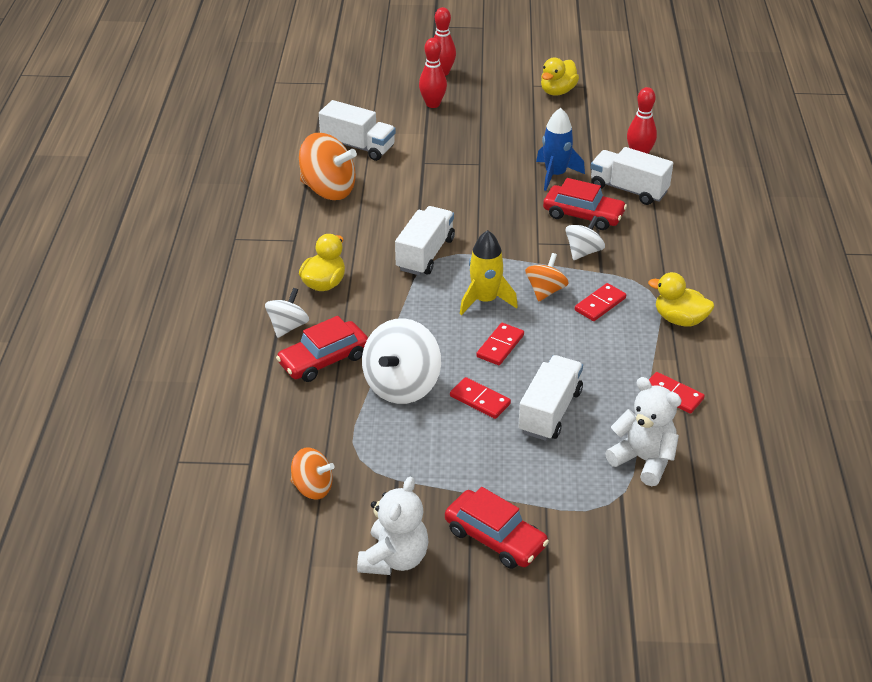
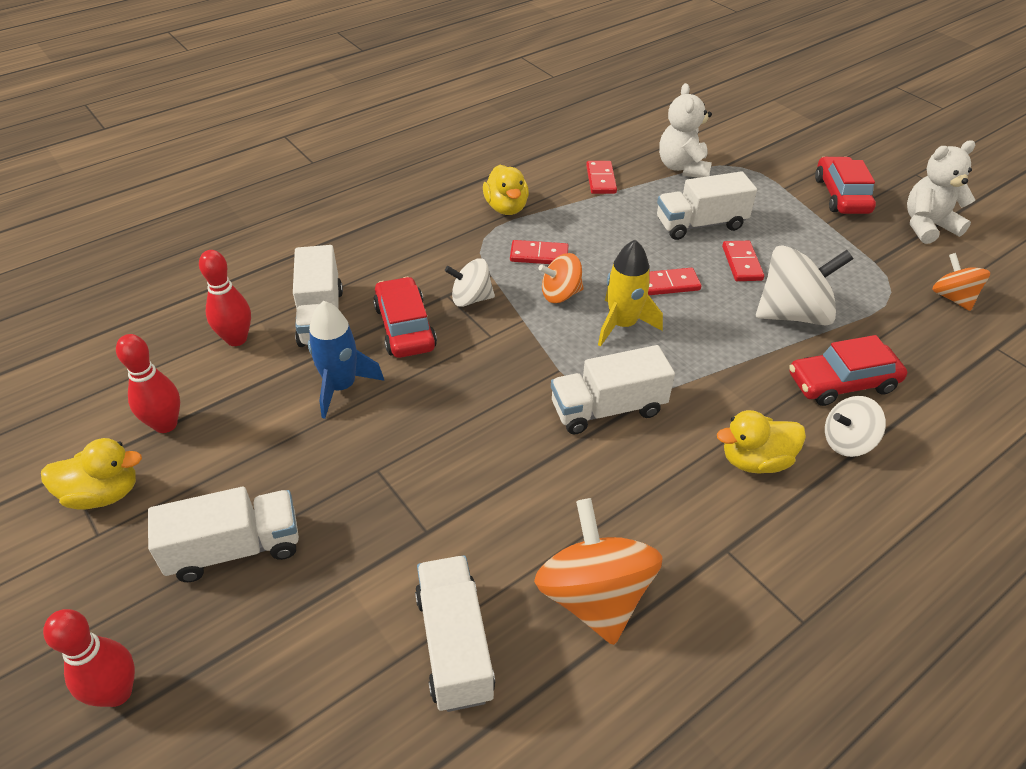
camera: 130 degrees left, 5 degrees up
(324, 360) = (842, 383): red car -> red car turned 150 degrees clockwise
(432, 104) = (246, 630): red bowling pin -> red bowling pin (165, 424)
(480, 113) = (235, 549): none -> white truck

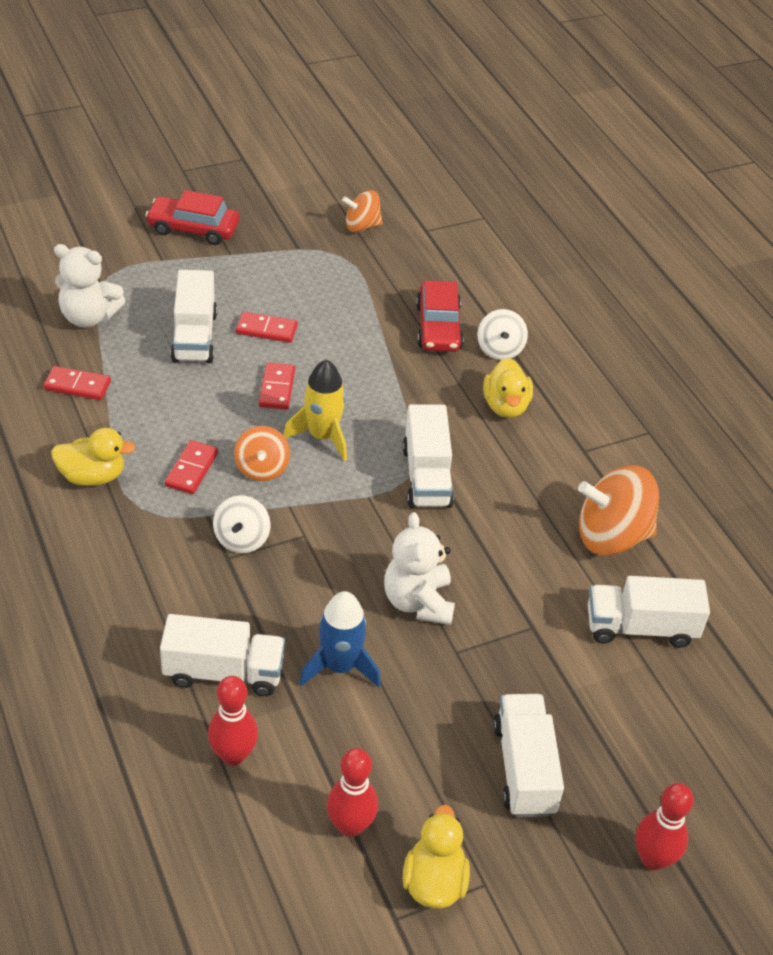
camera: 80 degrees left, 0 degrees up
(405, 327) = (267, 601): red car -> none
(792, 314) = (348, 323): white spinning top -> none
(927, 226) = (264, 198): white teddy bear -> white teddy bear (418, 602)

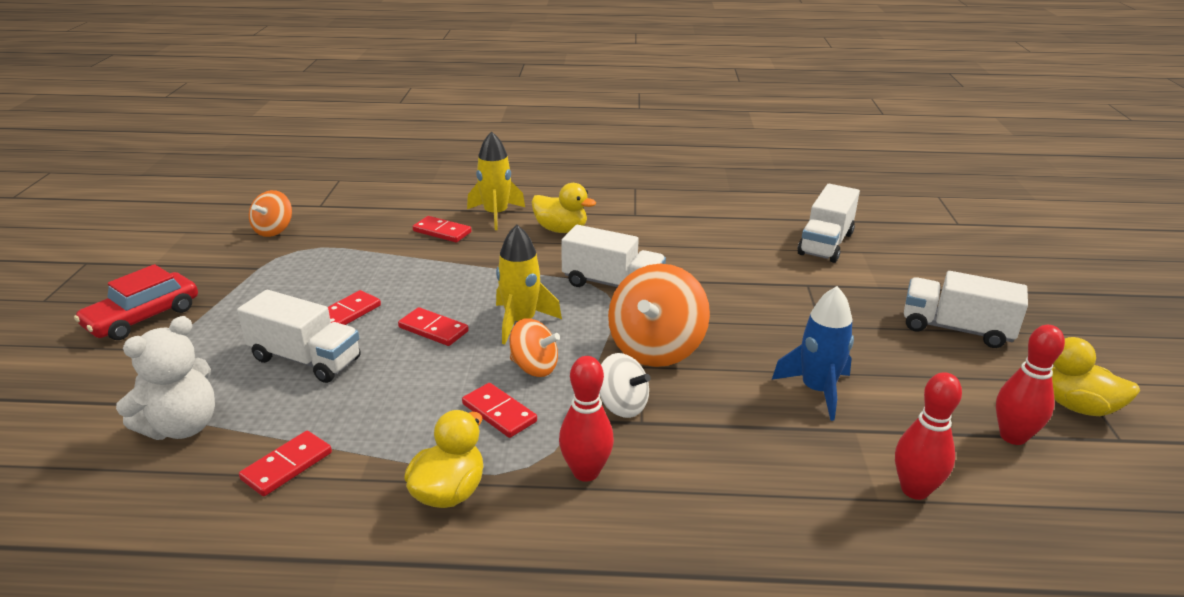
camera: 60 degrees left, 15 degrees down
(223, 672) = (799, 467): white truck -> none
(418, 602) = (756, 328): white teddy bear -> none
(438, 327) = (442, 232): red car -> red domino
(500, 349) = (496, 215): white spinning top -> yellow rocket
(611, 536) = (729, 229): orange spinning top -> orange spinning top (656, 348)
(653, 859) = (1049, 300): red bowling pin -> red bowling pin (586, 472)

